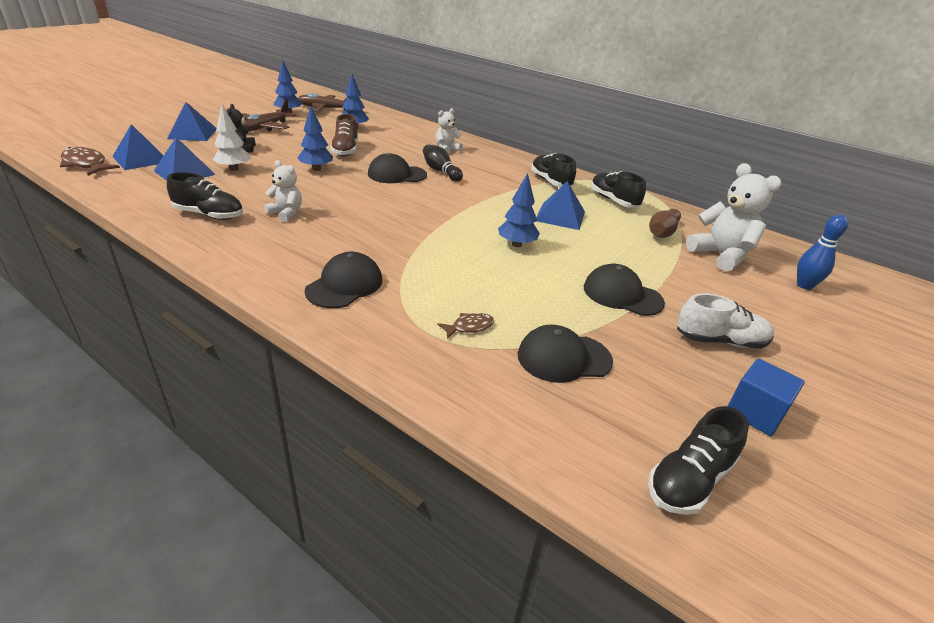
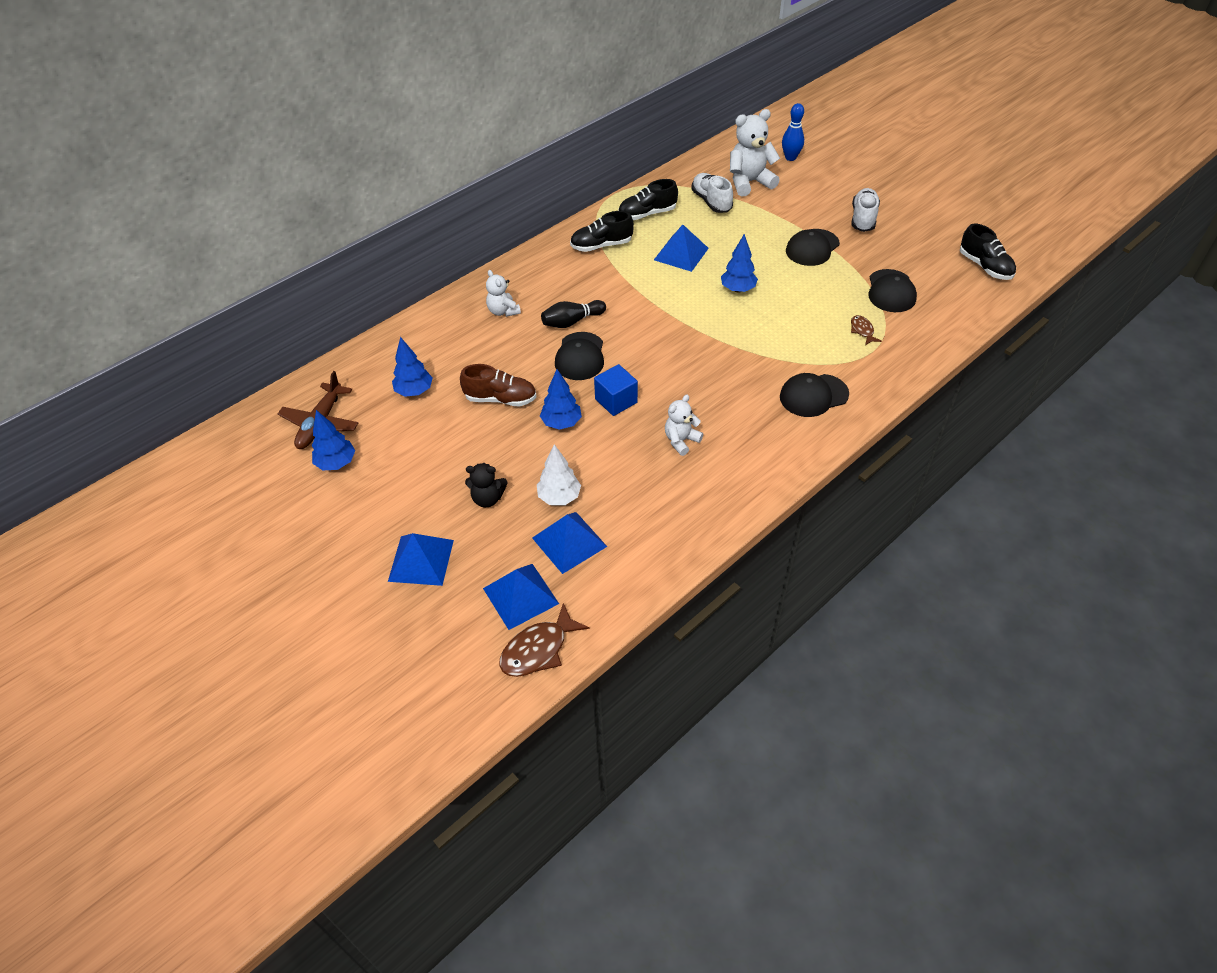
camera: 75 degrees left, 15 degrees up
(209, 215) = (686, 500): black shoe -> none
(265, 127) = (401, 483): brown plane -> none
(344, 285) = (813, 395): black cap -> black cap turned 60 degrees counterclockwise
(662, 232) = (711, 201): brown bowling pin -> white shoe
(755, 412) = (930, 227): blue cube -> blue cube (616, 401)

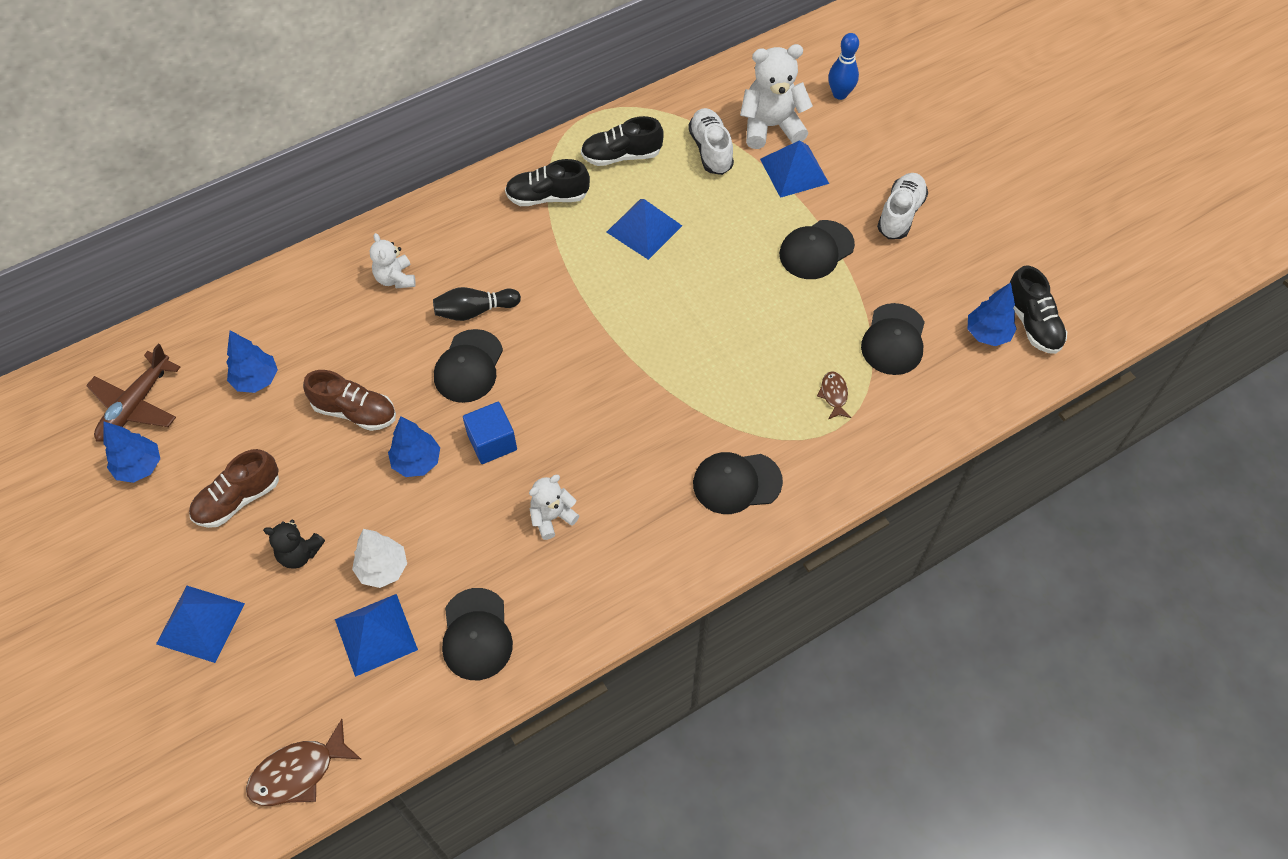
camera: 10 degrees right, 10 degrees up
(425, 471) = (238, 499): none -> brown shoe
(521, 596) = (299, 696): blue pyramid -> blue pyramid (794, 171)
(650, 527) = (476, 634): none -> black cap
(738, 289) = (698, 299): blue tree -> blue tree (987, 334)

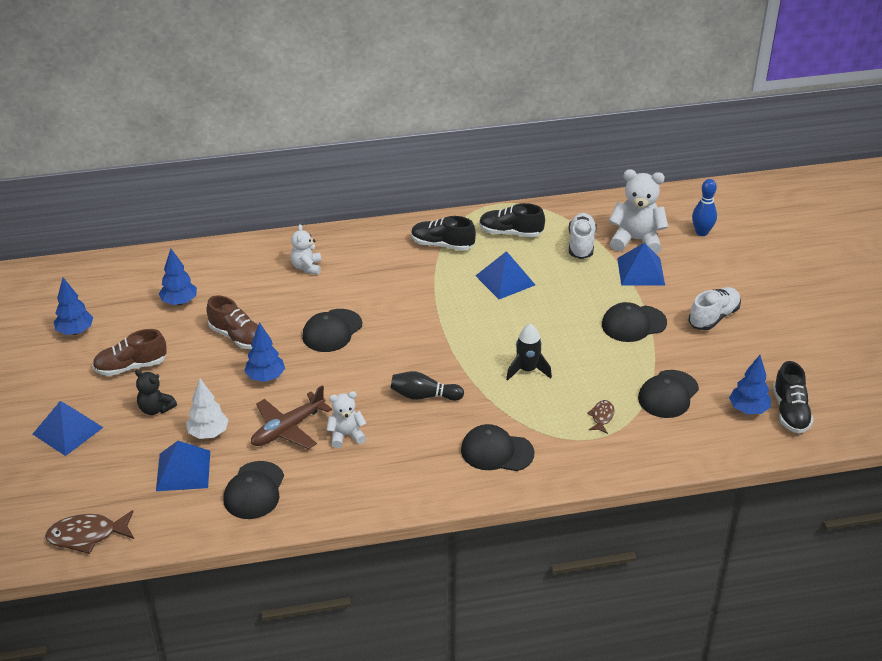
camera: 20 degrees right, 20 degrees down
(136, 405) = (91, 296): brown plane -> brown plane (287, 429)
(474, 311) = (353, 299): black bowling pin -> black bowling pin (423, 396)
(492, 442) = (325, 379): blue cube -> none
(723, 354) = (527, 370): none -> black rocket

